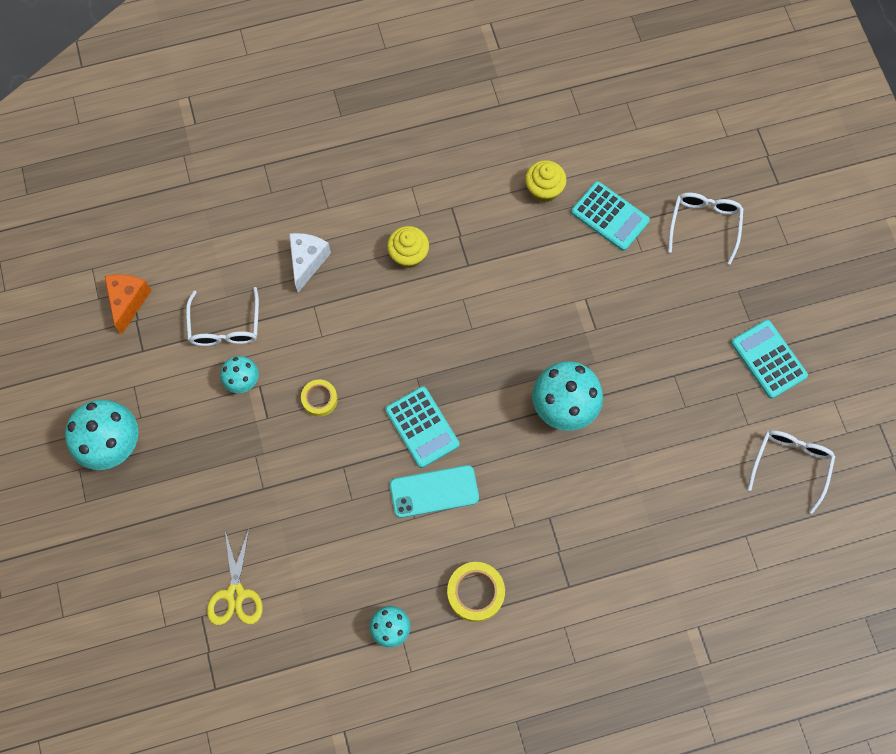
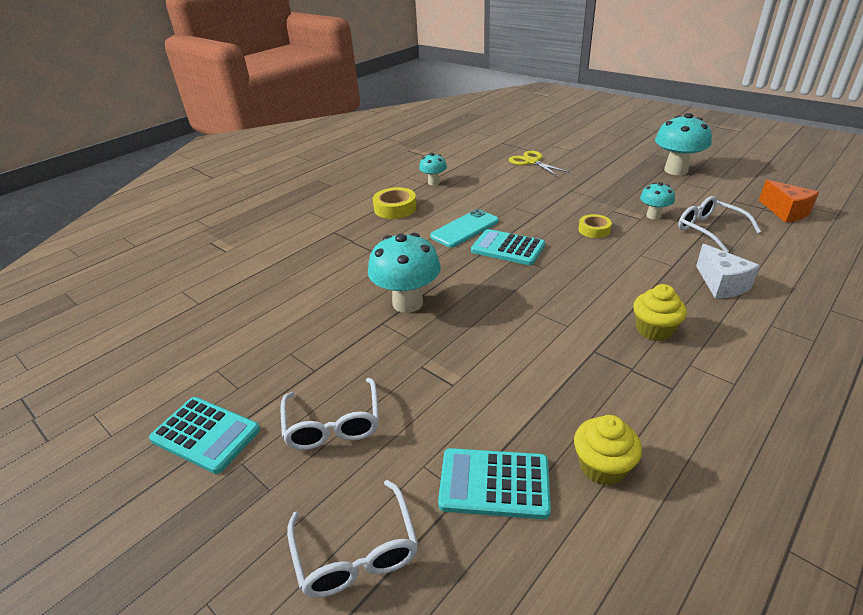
camera: 150 degrees right, 35 degrees down
(790, 464) = (161, 361): white glasses -> white glasses (333, 424)

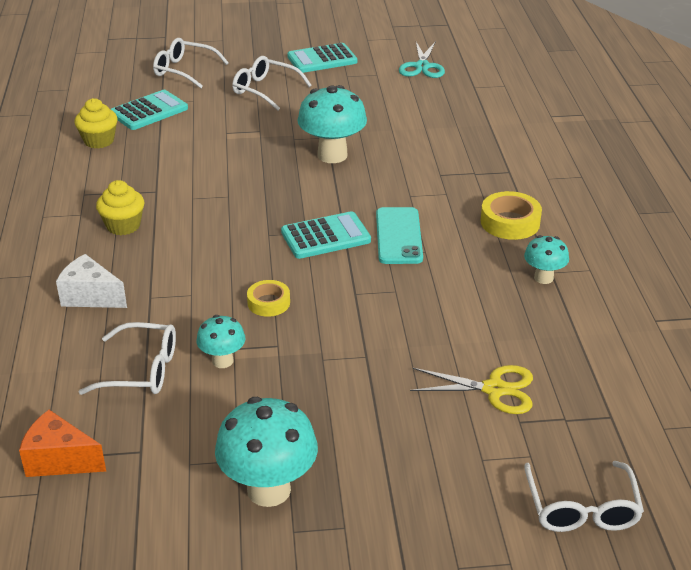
camera: 130 degrees right, 0 degrees up
(171, 352) = (422, 66): none -> turquoise scissors
(556, 132) = (581, 508): none -> white glasses

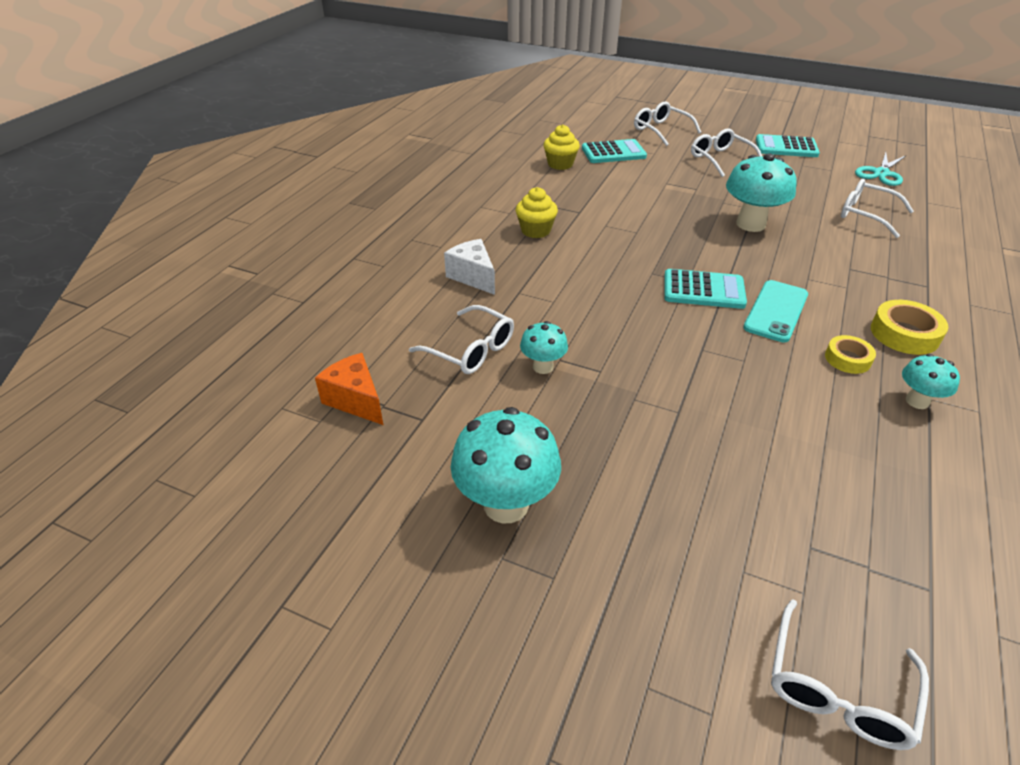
camera: 30 degrees right, 5 degrees up
(268, 303) = (615, 330): yellow tape -> yellow tape (847, 359)
(429, 115) = (866, 214): none -> white glasses
(494, 389) = (798, 499): yellow scissors -> none

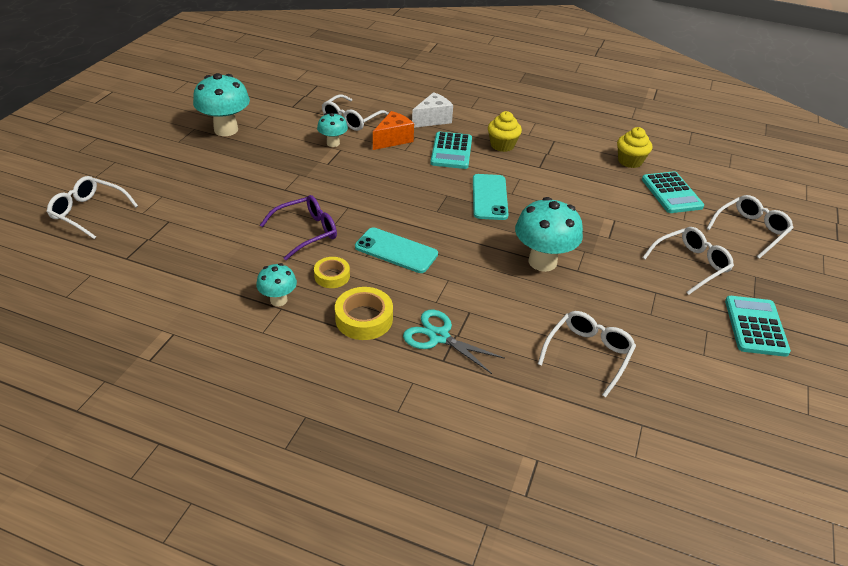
camera: 85 degrees right, 0 degrees up
(356, 400) = (310, 88): orange cheese -> orange cheese (393, 139)
(648, 245) = (489, 197): none -> turquoise phone
(703, 290) = (424, 217): turquoise calculator -> turquoise calculator (451, 151)
(772, 384) = (306, 232): none -> purple glasses
(881, 173) = (714, 402): turquoise scissors -> turquoise scissors (439, 337)

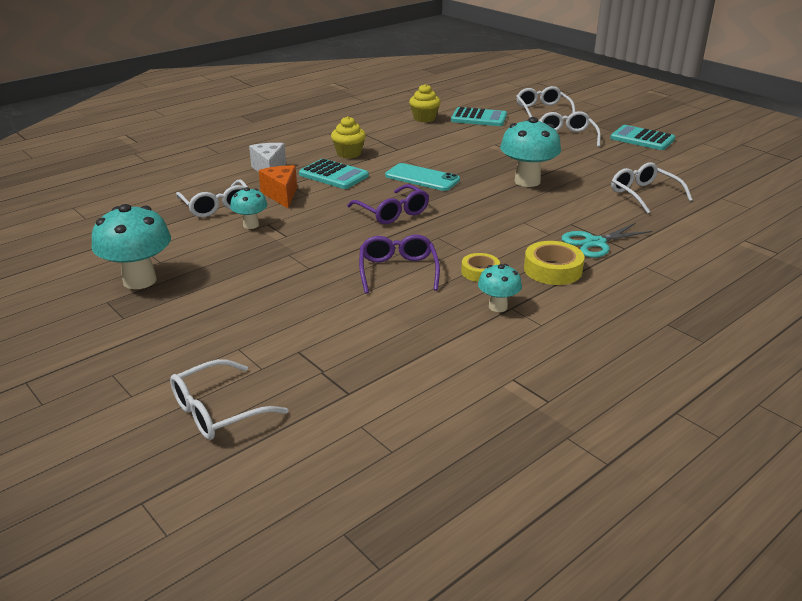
camera: 60 degrees left, 10 degrees down
(396, 251) = (465, 234): turquoise phone -> none
(406, 201) = (392, 212): none -> purple glasses

